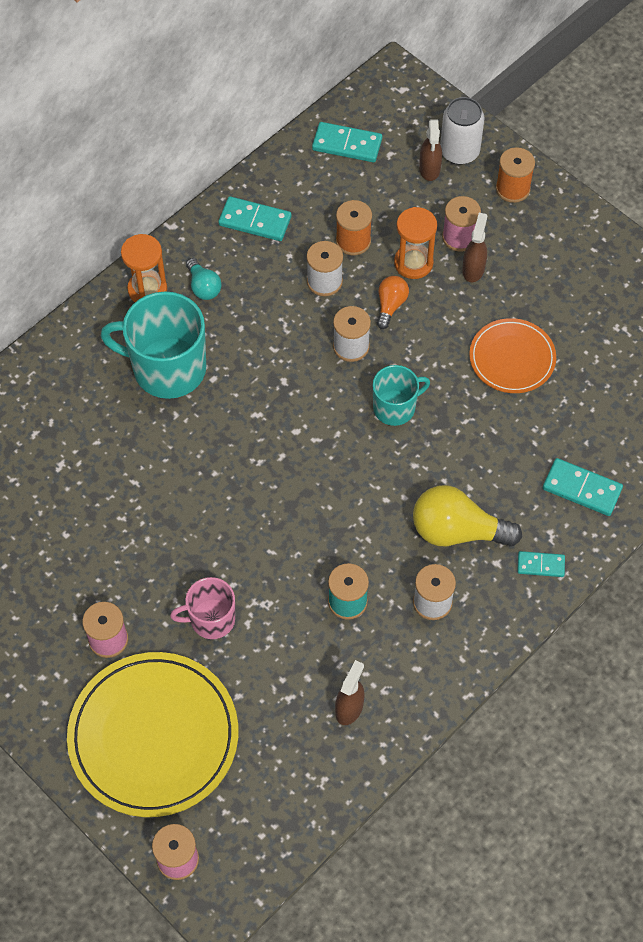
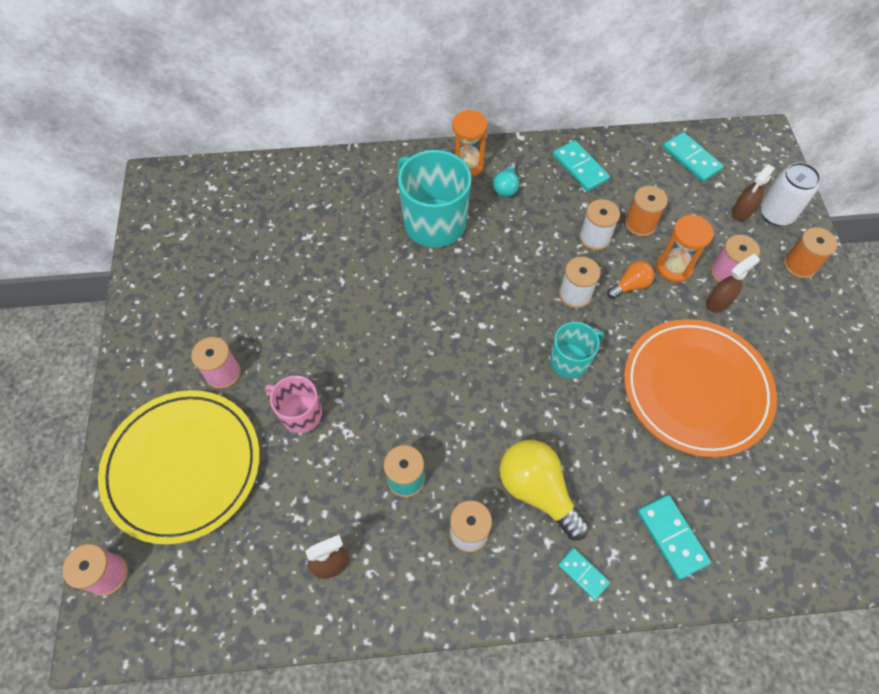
camera: 40 degrees right, 0 degrees up
(395, 407) = (570, 360): turquoise mug -> turquoise mug turned 45 degrees counterclockwise
(512, 358) = (696, 389): orange plate -> orange plate, size x1.76

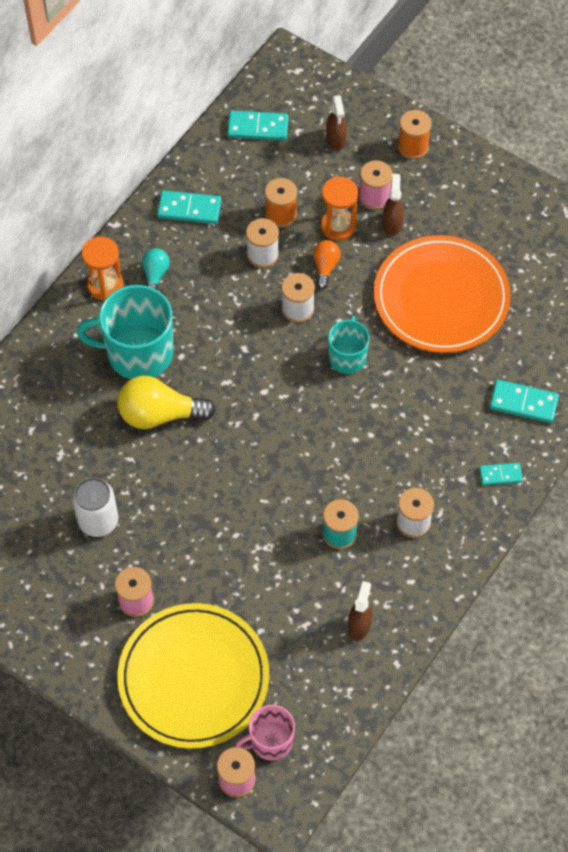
camera: 50 degrees left, 0 degrees up
(300, 413) = (223, 568): pink mug -> pink mug (270, 741)
(506, 187) = (155, 275): turquoise light bulb -> turquoise light bulb turned 135 degrees counterclockwise
(537, 491) = (423, 457): yellow light bulb -> yellow light bulb (160, 414)
(776, 214) = (359, 120): white can -> white can (98, 520)

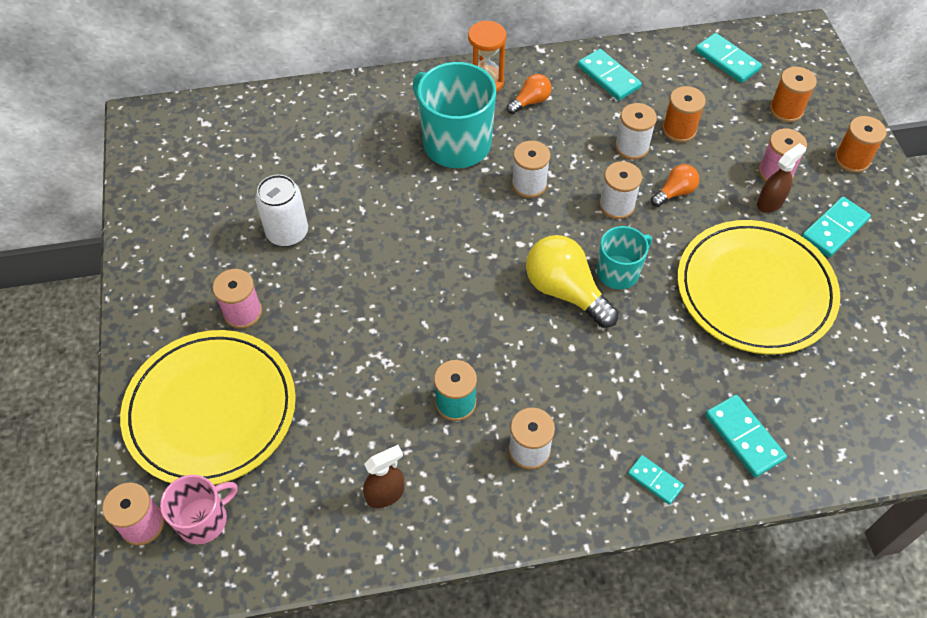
camera: 45 degrees right, 5 degrees down
(155, 275) = (530, 101): turquoise light bulb -> orange light bulb
(160, 414) = (420, 196): yellow light bulb -> yellow light bulb (565, 291)
(224, 342) = (529, 184): none -> white spool
(270, 741) = (203, 520): pink mug -> pink mug turned 120 degrees clockwise
(336, 139) = (786, 110): brown spray bottle -> orange spool
(338, 226) = (719, 171): orange hourglass -> none
(441, 298) = (755, 290): orange plate -> yellow plate
(448, 211) = (834, 229): none -> turquoise domino

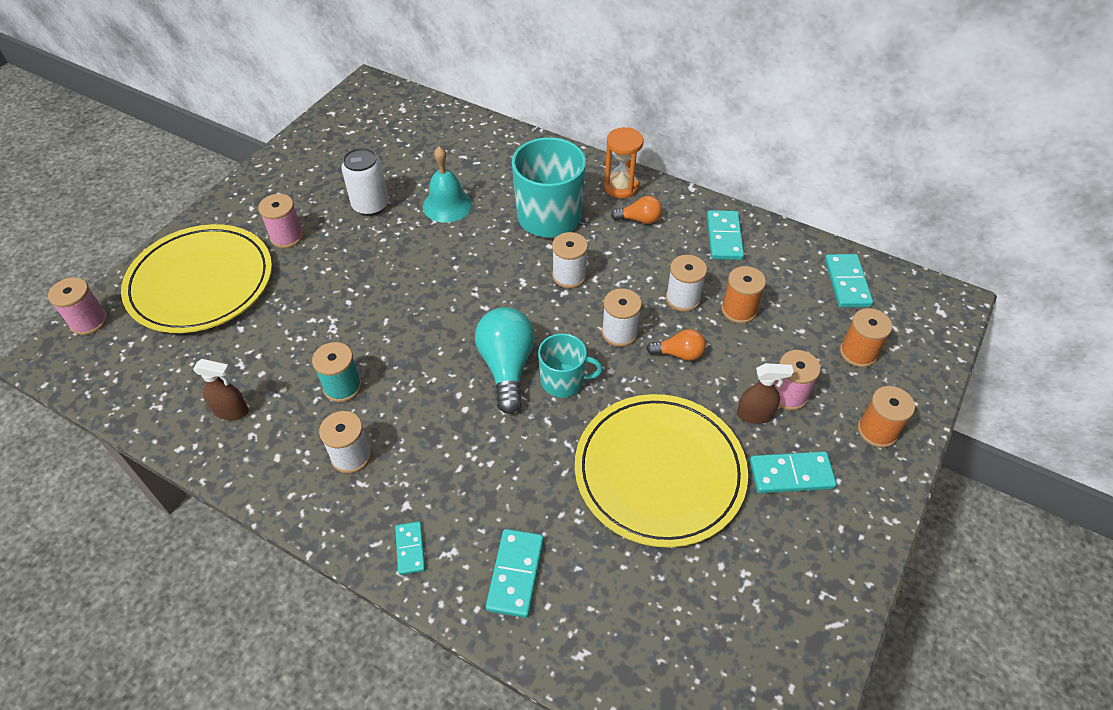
camera: 40 degrees right, 5 degrees down
(203, 520) = (120, 344): pink mug -> none
(358, 188) = (447, 205): none -> turquoise bell
(565, 291) = (507, 367): yellow light bulb -> turquoise light bulb

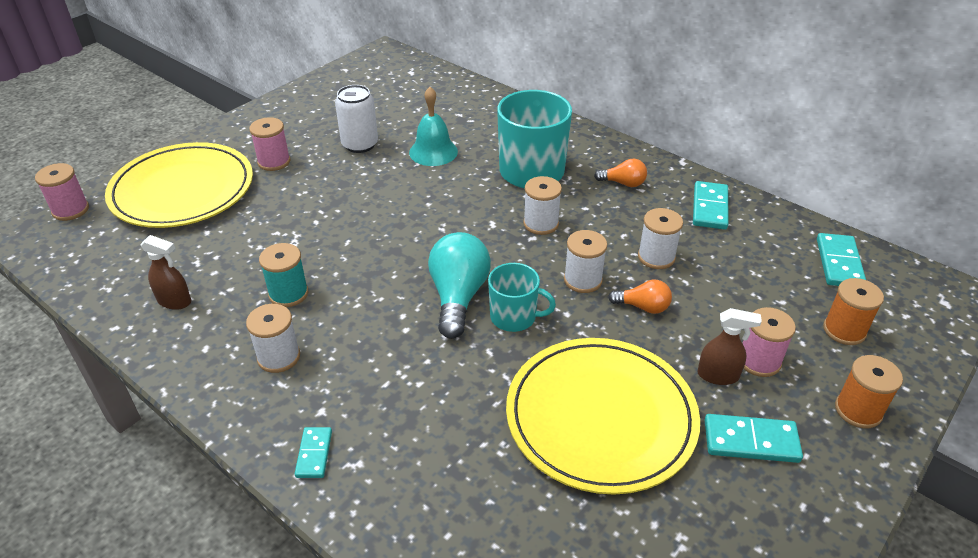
camera: 10 degrees right, 10 degrees down
(515, 574) = (419, 496): turquoise domino -> none
(621, 187) = (610, 154): orange hourglass -> none
(738, 310) = (715, 274): orange spool -> none

